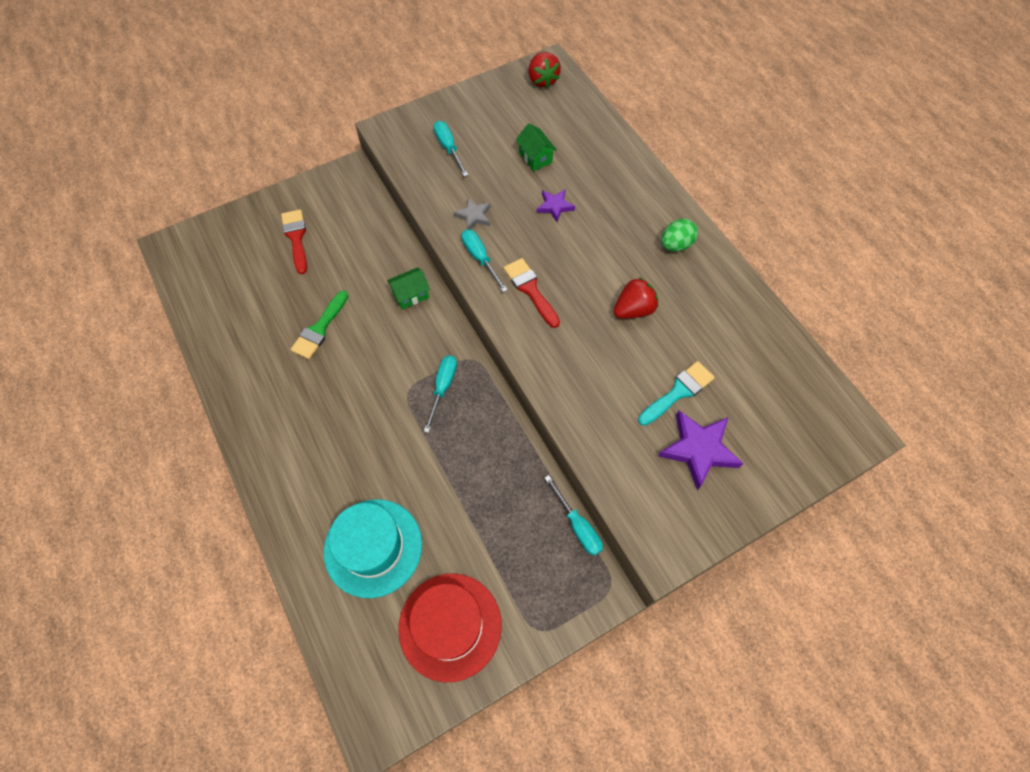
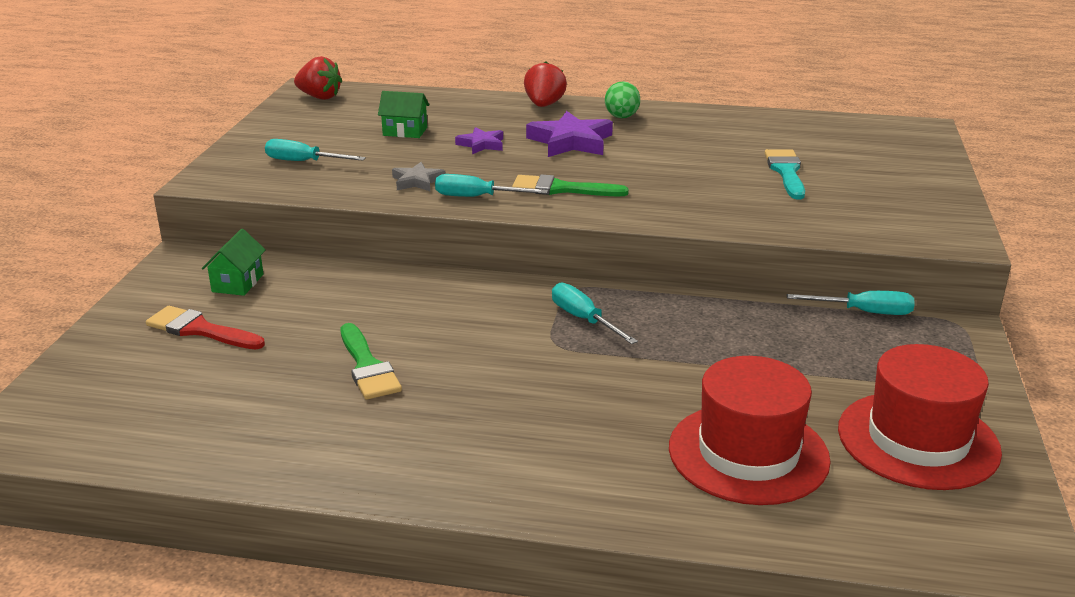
camera: 50 degrees left, 35 degrees down
(373, 547) = (748, 453): turquoise hat -> red hat
(411, 295) = (425, 290): green house -> green house (238, 283)
(530, 289) = (561, 189): red brush -> green brush
(633, 309) = (664, 157): red strawberry -> red strawberry (544, 105)
(698, 449) = (861, 186): purple star -> purple star (570, 142)

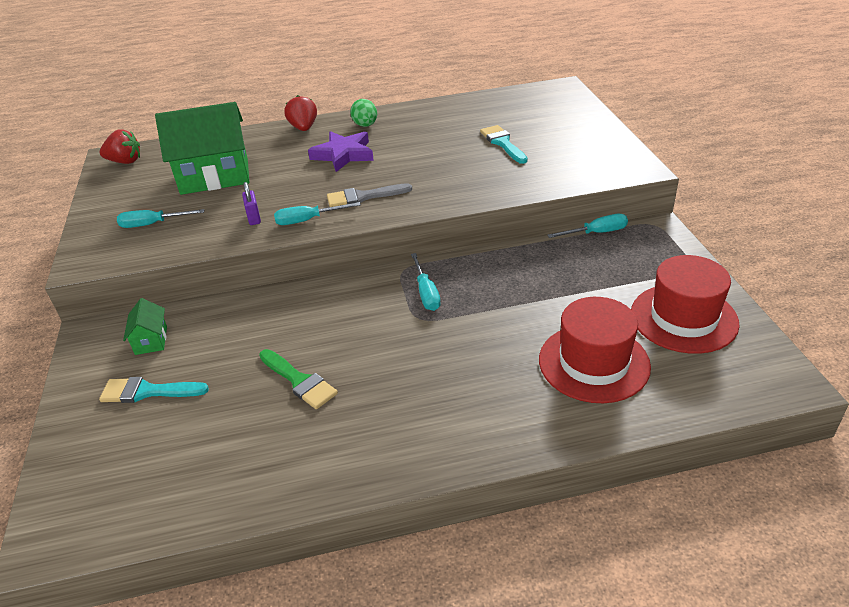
camera: 20 degrees left, 10 degrees up
(200, 330) = (148, 391): red brush -> turquoise brush
(405, 131) = (215, 176): green house -> green house, size x2.27
(417, 181) = (254, 218): grey star -> purple padlock
(481, 144) = (280, 173): purple star -> none
(561, 189) = (363, 197): green brush -> grey brush
(584, 319) = (426, 293): turquoise screwdriver -> turquoise screwdriver turned 135 degrees counterclockwise

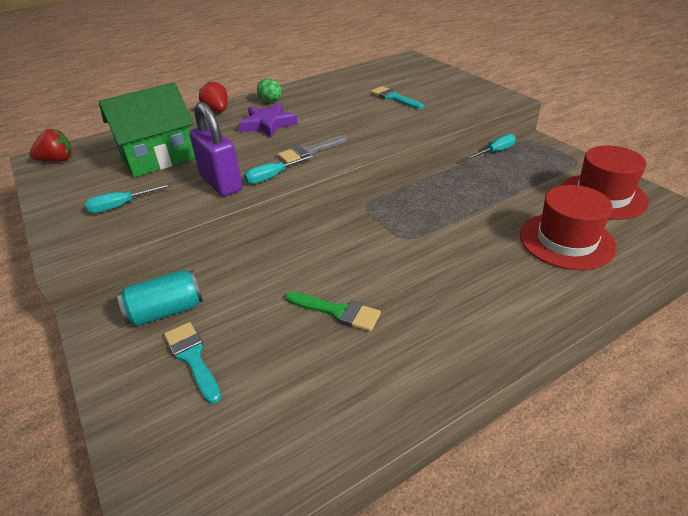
camera: 20 degrees left, 0 degrees up
(148, 391) = (192, 358): turquoise brush -> turquoise brush turned 75 degrees clockwise
(151, 340) = (166, 311): green house -> turquoise can
(254, 218) = (221, 183): purple padlock -> purple padlock, size x2.22
(426, 293) = (397, 218): turquoise screwdriver -> none

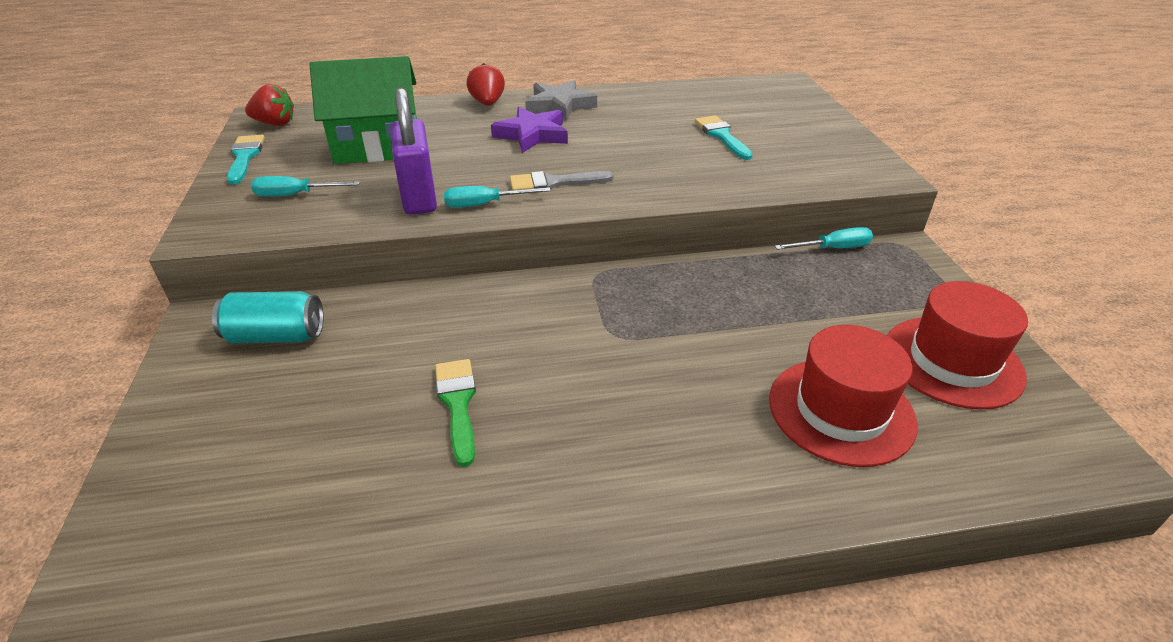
camera: 20 degrees right, 0 degrees up
(192, 358) = (261, 402): turquoise brush -> turquoise brush (245, 157)
(271, 101) = (559, 105): green egg -> grey star
(337, 312) = (458, 404): green brush -> green brush turned 150 degrees counterclockwise

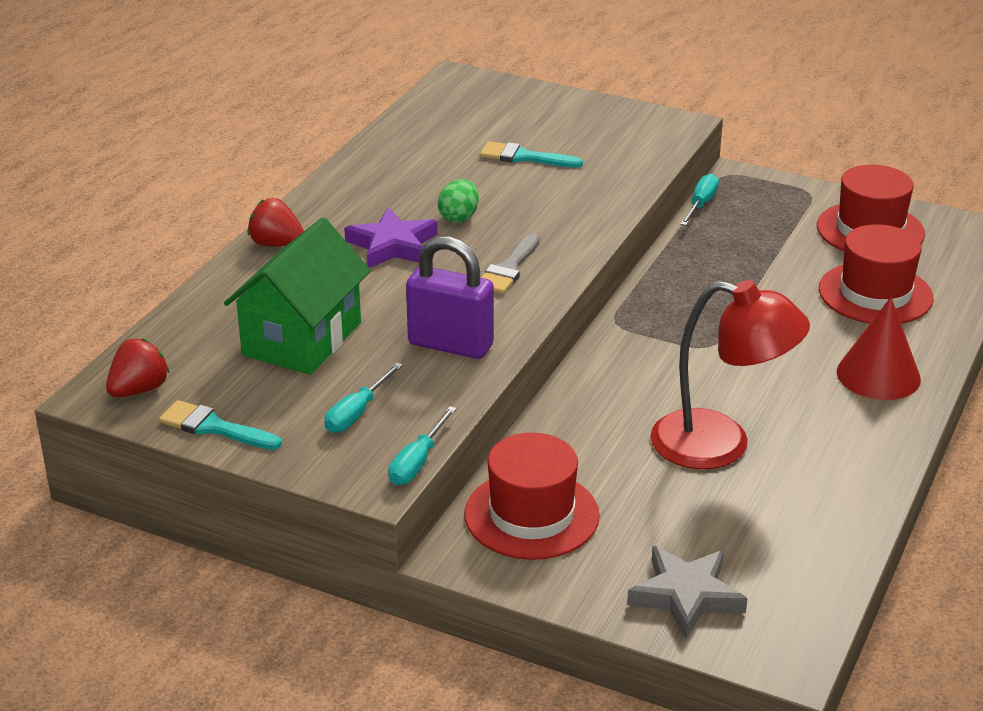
camera: 55 degrees left, 5 degrees down
(276, 336) = (531, 515): turquoise can -> red hat
(458, 404) = (720, 445): green brush -> red lamp
(485, 204) = (507, 315): turquoise screwdriver -> turquoise screwdriver (417, 462)
(559, 105) = (342, 207): grey star -> grey star (686, 596)
(601, 143) = (459, 217): none -> green egg
(689, 473) = (878, 375): none -> red cone

